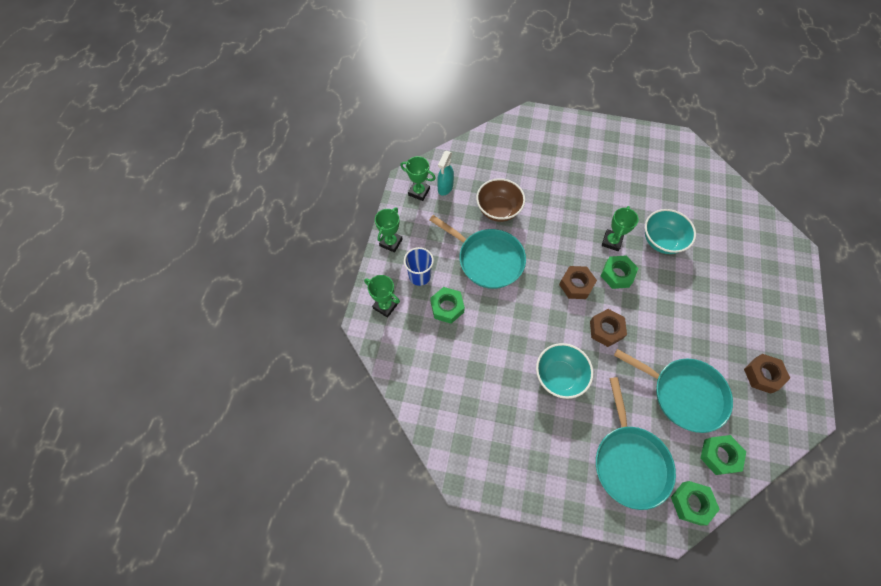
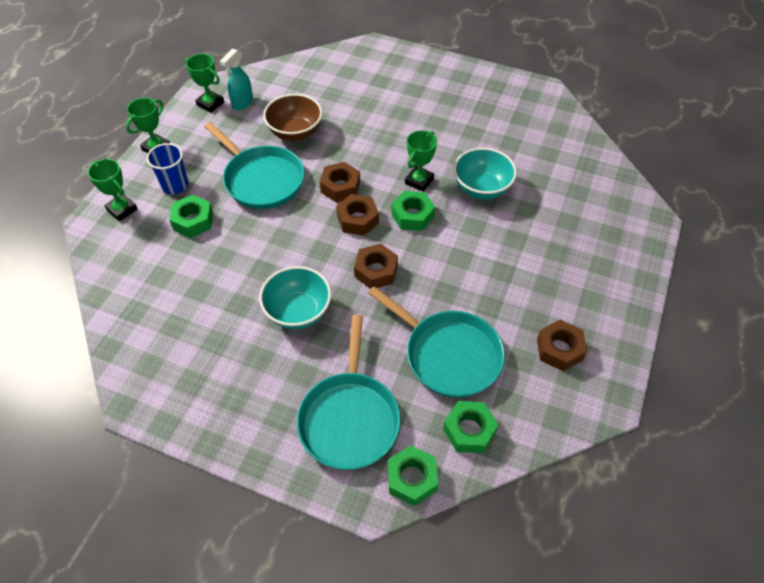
camera: 10 degrees right, 10 degrees down
(552, 257) = (340, 187): none -> brown nut

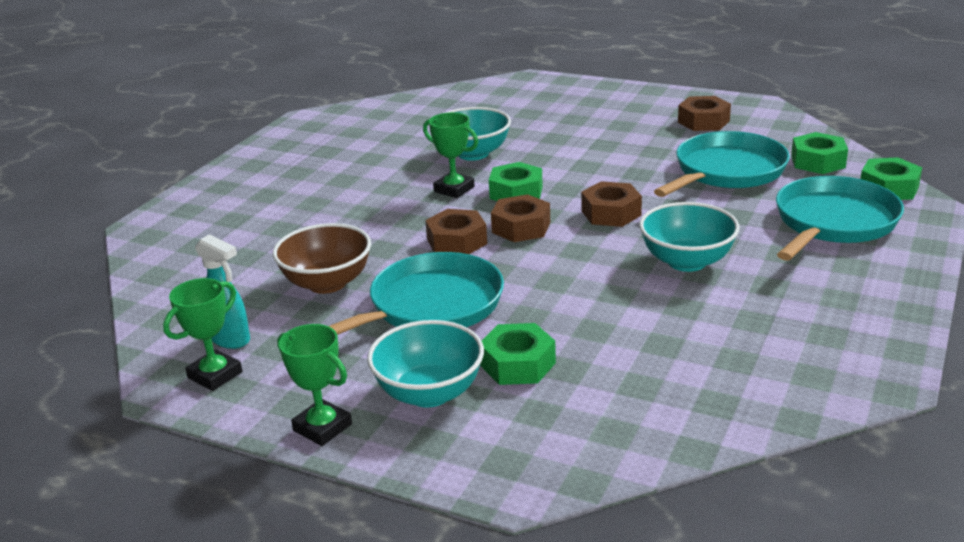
camera: 85 degrees left, 25 degrees down
(122, 209) = (484, 449): green trophy -> none
(175, 185) = (429, 393): blue cup -> turquoise bowl
(349, 419) = (833, 222): turquoise pan -> turquoise pan turned 60 degrees counterclockwise

